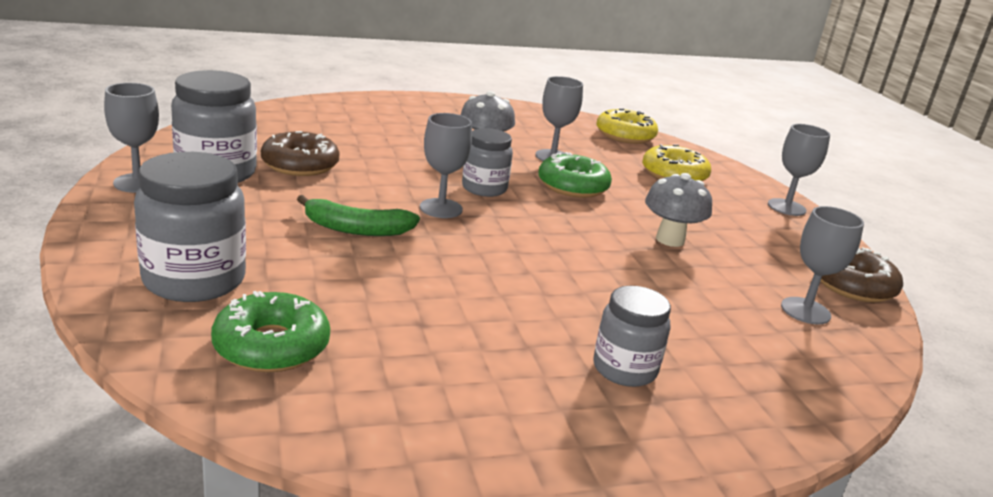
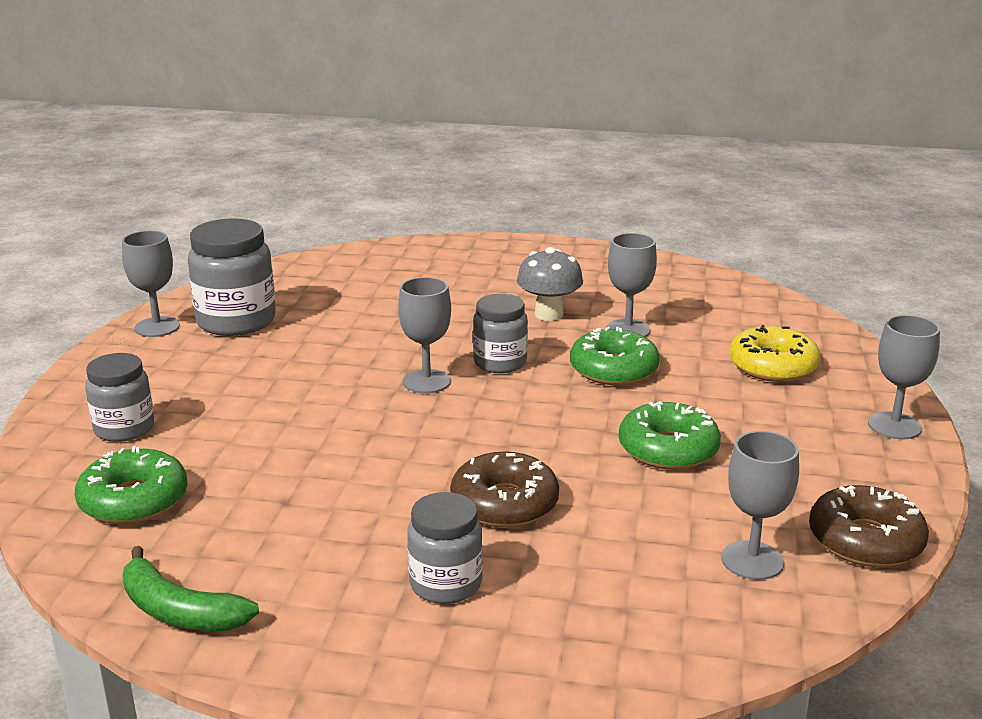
camera: 30 degrees right, 0 degrees up
(194, 280) = (124, 429): grey jar -> grey jar, size x0.63
(300, 165) = (325, 319): brown donut -> brown donut (504, 503)
(356, 229) = (315, 395): green banana -> green banana (179, 611)
(625, 135) = (762, 307): yellow donut -> none
(670, 240) = (668, 449): grey mushroom -> green donut

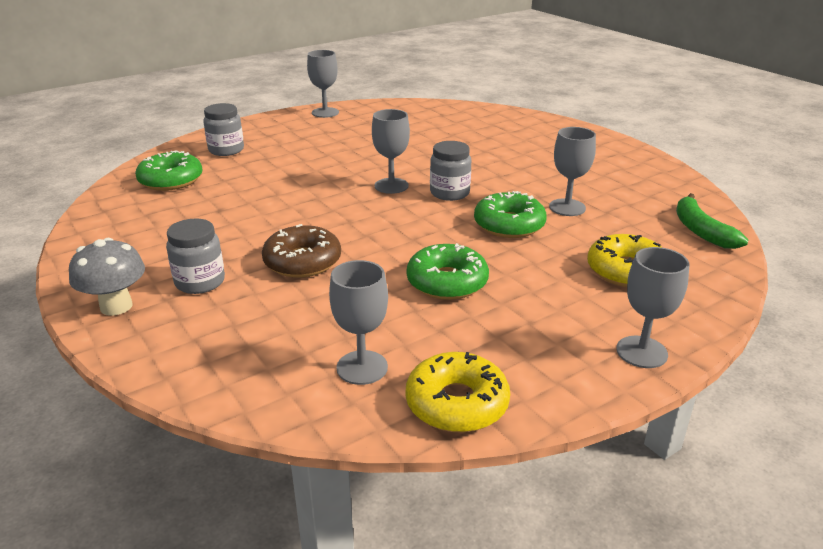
camera: 45 degrees right, 5 degrees up
(179, 611) = (95, 232): green banana -> green banana (701, 230)
(236, 321) = (363, 122): grey jar -> none
(549, 314) = (533, 180): grey mushroom -> grey mushroom (116, 306)
(865, 540) = (457, 403): brown donut -> yellow donut

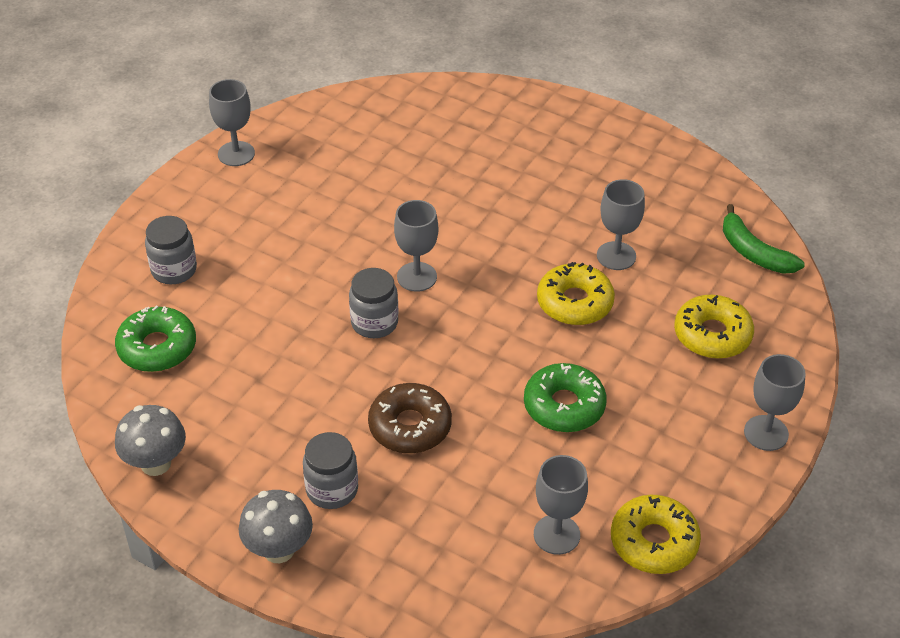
camera: 25 degrees left, 15 degrees up
(94, 234) = (155, 463): none -> grey mushroom
(449, 193) = (486, 269): grey jar -> grey jar (374, 323)
(509, 225) = (574, 302): green donut -> yellow donut

